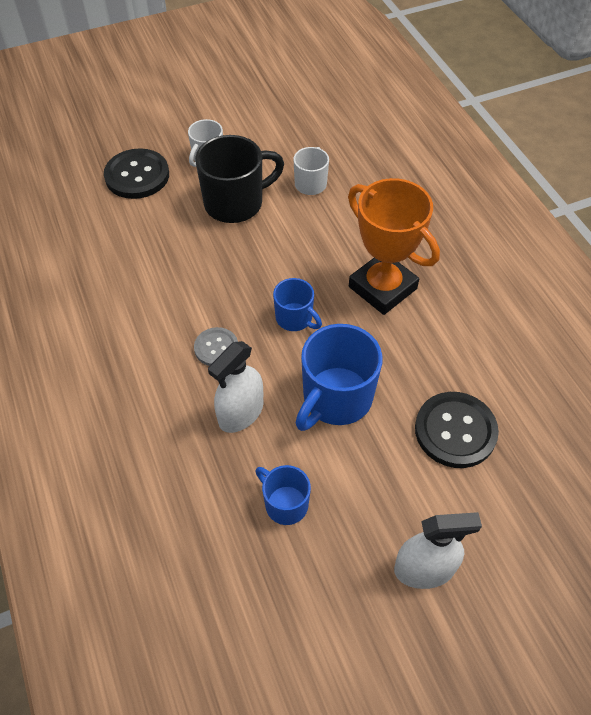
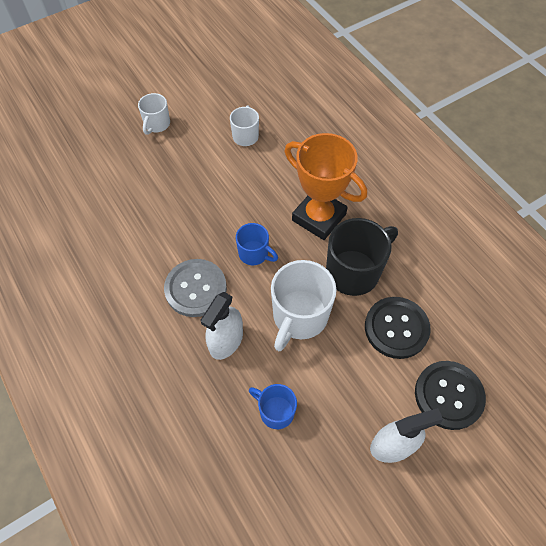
camera: 10 degrees left, 5 degrees up
(137, 175) = (101, 148): black button -> black button (448, 395)
(216, 348) = (196, 289): grey button -> grey button, size x1.71
(235, 203) = (187, 161): black mug -> black mug (354, 272)
(336, 399) = (299, 316): blue mug -> white mug

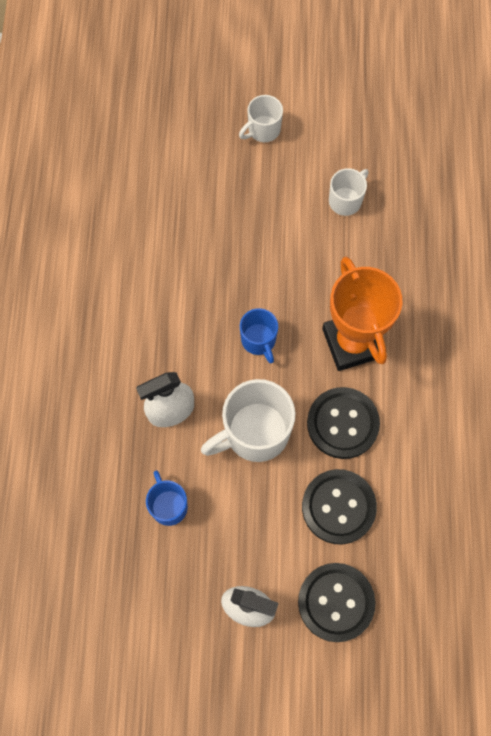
camera: 35 degrees right, 10 degrees up
(196, 289) = (179, 340): grey button -> none
(354, 272) = (342, 423): black mug -> black button

